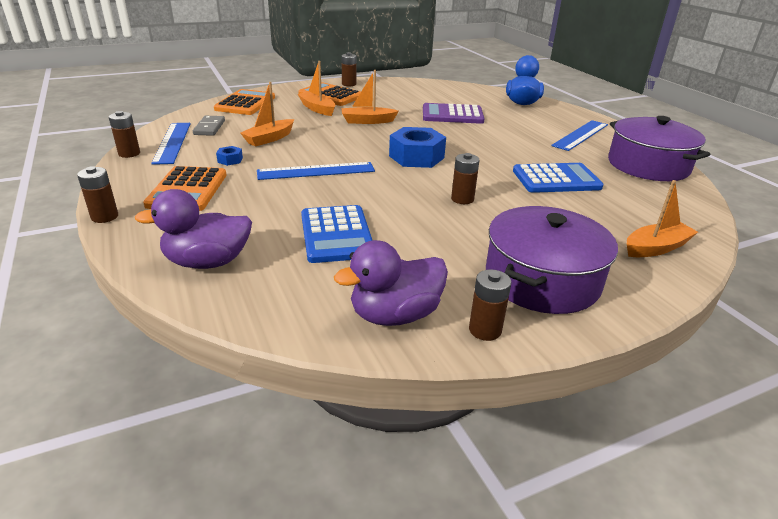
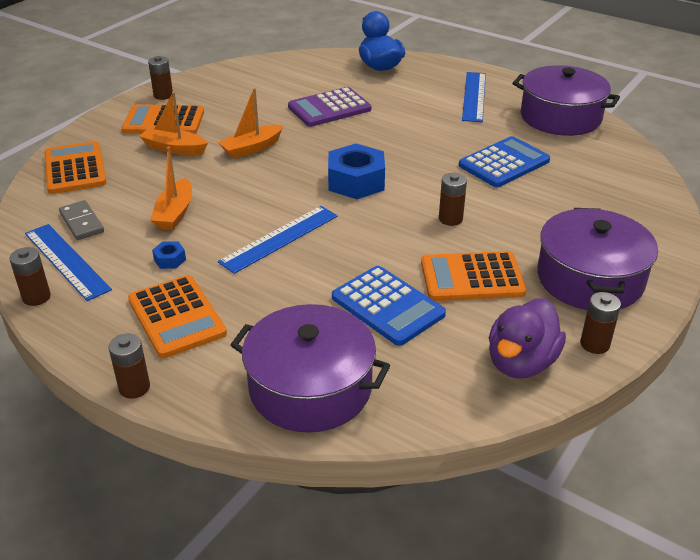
camera: 30 degrees left, 5 degrees up
(207, 262) = (310, 388): purple duck -> purple pot
(430, 241) = (472, 278): none -> orange calculator
(656, 248) = (638, 211): orange boat -> none

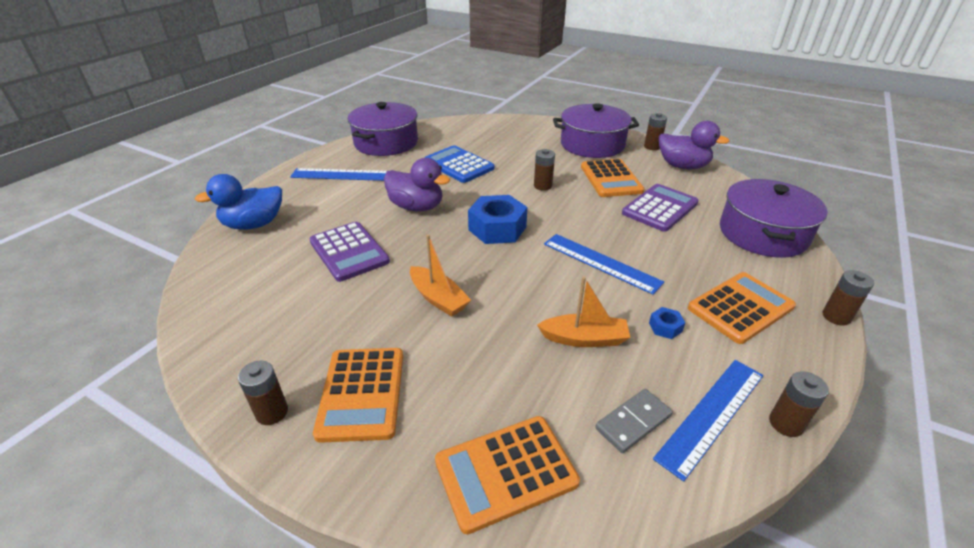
camera: 95 degrees left, 0 degrees up
(174, 148) = (440, 366): orange boat -> none
(387, 306) = (659, 208): blue calculator -> purple calculator
(404, 138) = (416, 207): none -> purple duck

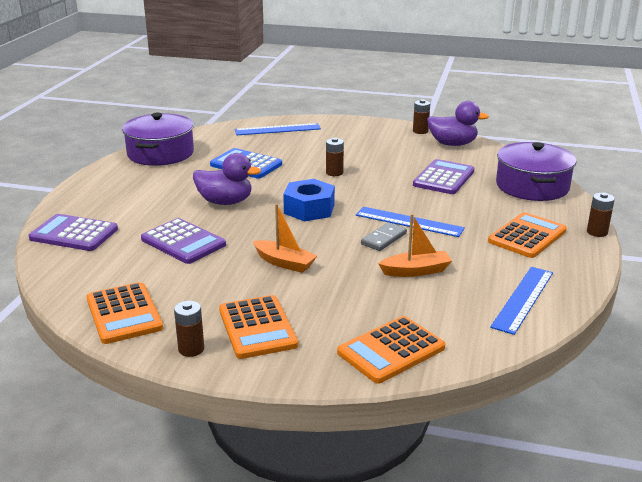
camera: 15 degrees left, 10 degrees down
(254, 224) = (74, 234): blue duck -> purple calculator
(341, 175) = (132, 185): blue ruler -> blue ruler (277, 129)
(592, 144) = (365, 135): purple pot -> none
(611, 179) = (393, 161): orange calculator -> orange calculator (124, 314)
(633, 422) = (470, 311): grey domino -> grey domino (384, 239)
(665, 327) = (474, 256): blue nut -> none
(786, 423) = (574, 296): brown battery -> none

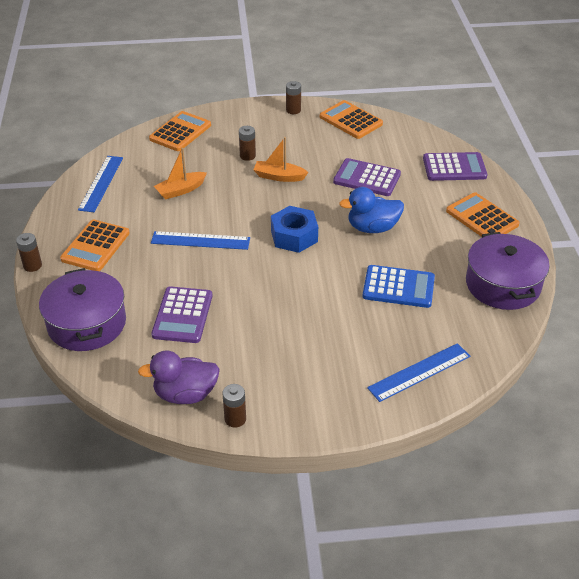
camera: 160 degrees right, 15 degrees up
(225, 202) = (372, 228): purple duck -> blue duck
(257, 328) = (265, 129): orange calculator -> orange calculator (482, 218)
(334, 173) = (300, 296): brown battery -> brown battery (247, 156)
(384, 239) = (215, 216): grey domino -> none

